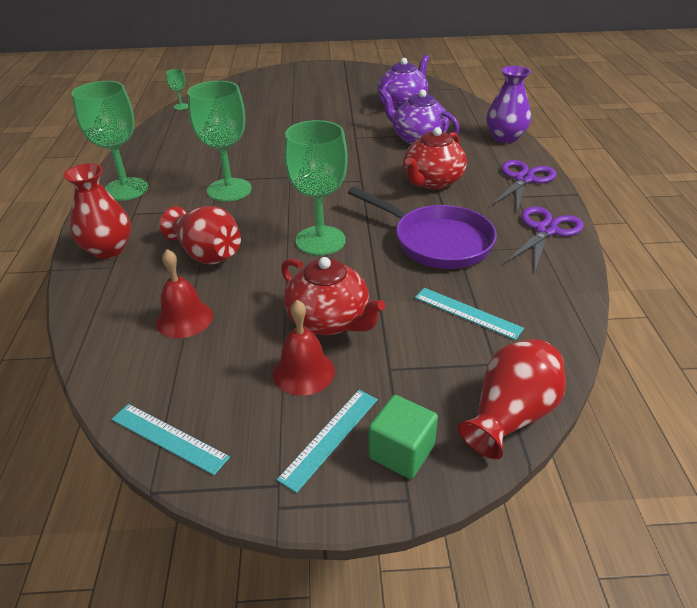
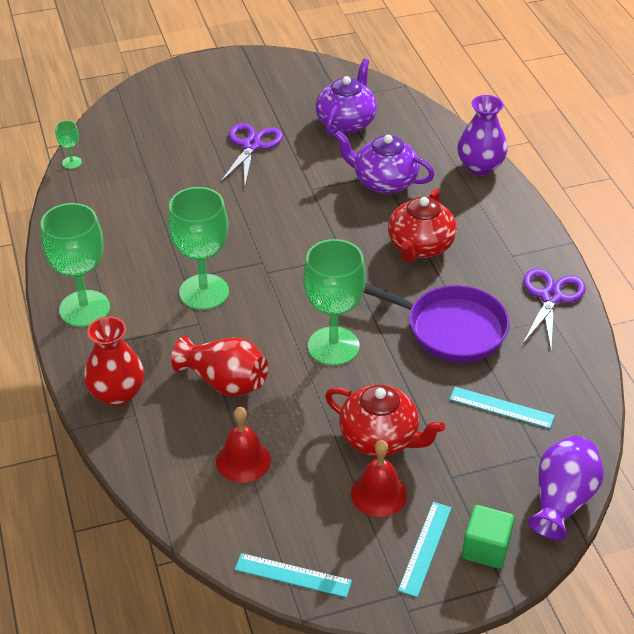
camera: 15 degrees left, 5 degrees up
(510, 415) = (562, 500): red vase -> purple vase
(524, 179) = (514, 229): purple scissors -> purple scissors (251, 145)

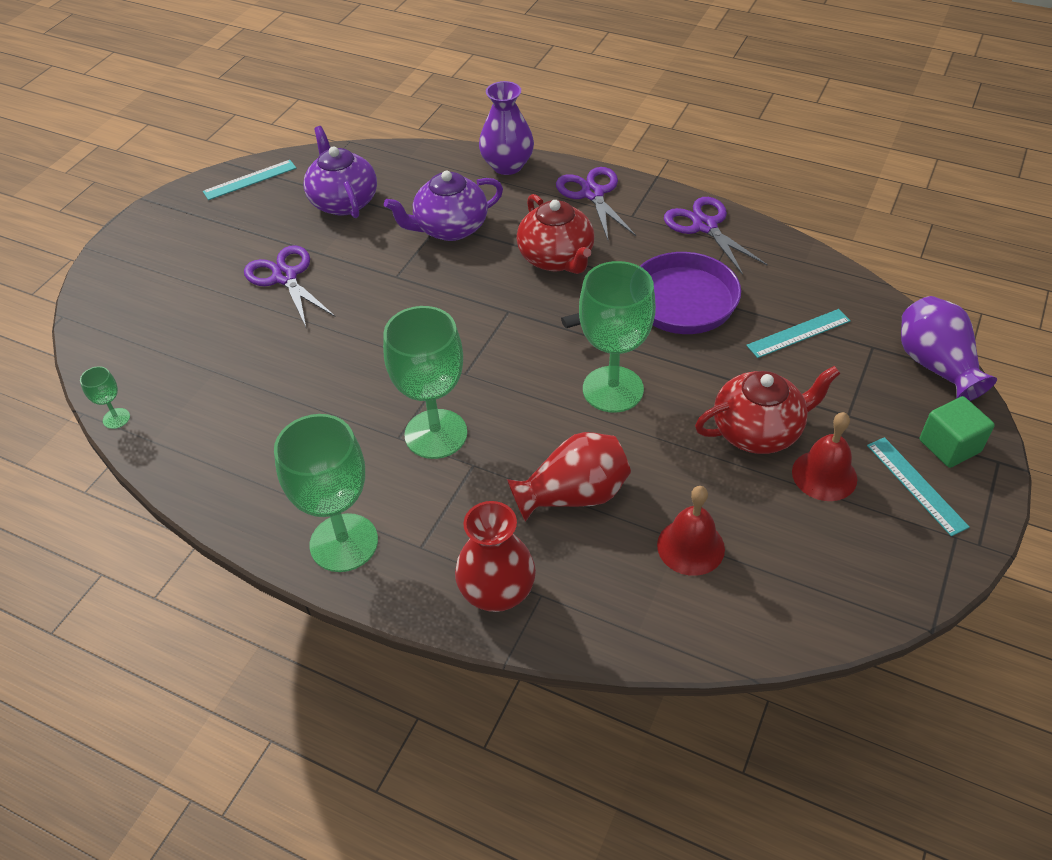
camera: 45 degrees left, 5 degrees up
(293, 575) = (870, 601): turquoise ruler -> turquoise ruler (250, 180)
(508, 223) = (593, 194): none -> purple scissors

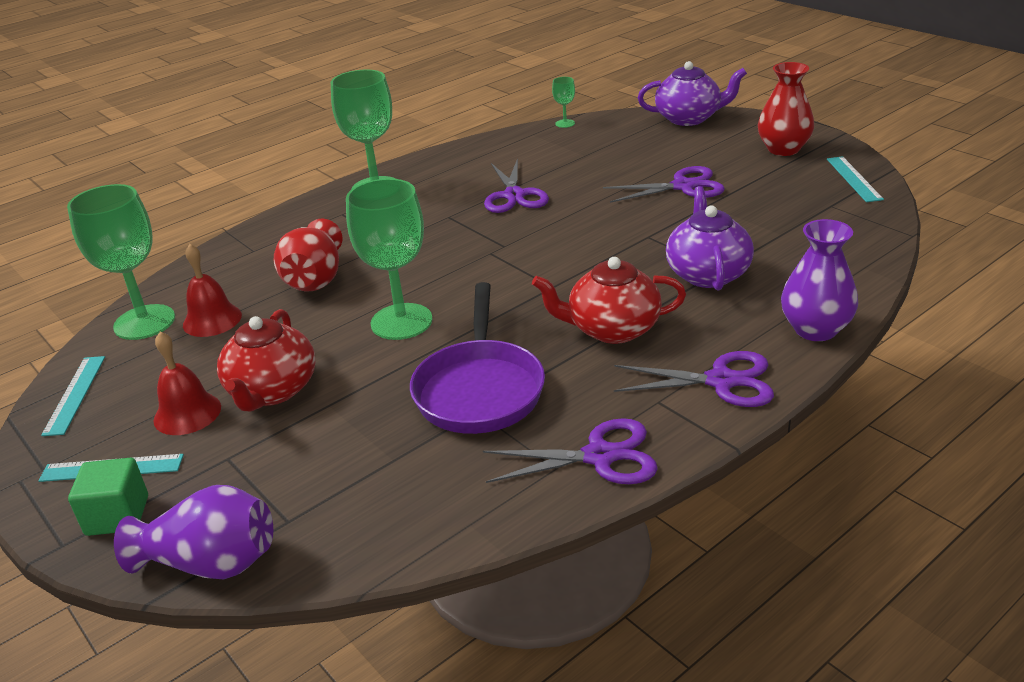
camera: 115 degrees right, 15 degrees down
(334, 398) = (514, 195): none -> purple scissors
(343, 201) = (789, 221): purple teapot -> purple teapot (689, 118)
(436, 434) = (436, 231): green goblet -> green goblet (144, 322)
(497, 592) = (275, 235): red vase -> red vase (783, 149)
(798, 333) = (360, 467): turquoise ruler -> turquoise ruler (75, 394)

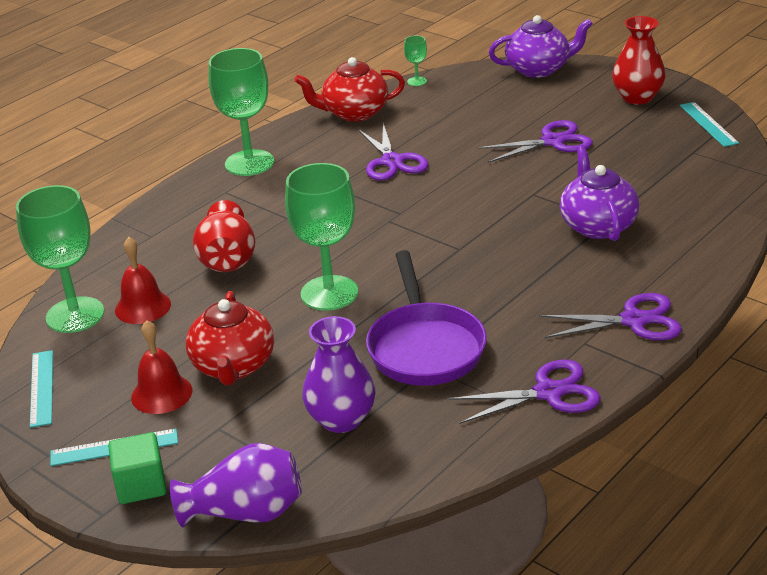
camera: 10 degrees left, 0 degrees up
(612, 329) = (526, 283): red teapot -> red teapot (354, 113)
(815, 329) = (703, 269): purple vase -> purple vase (341, 419)

